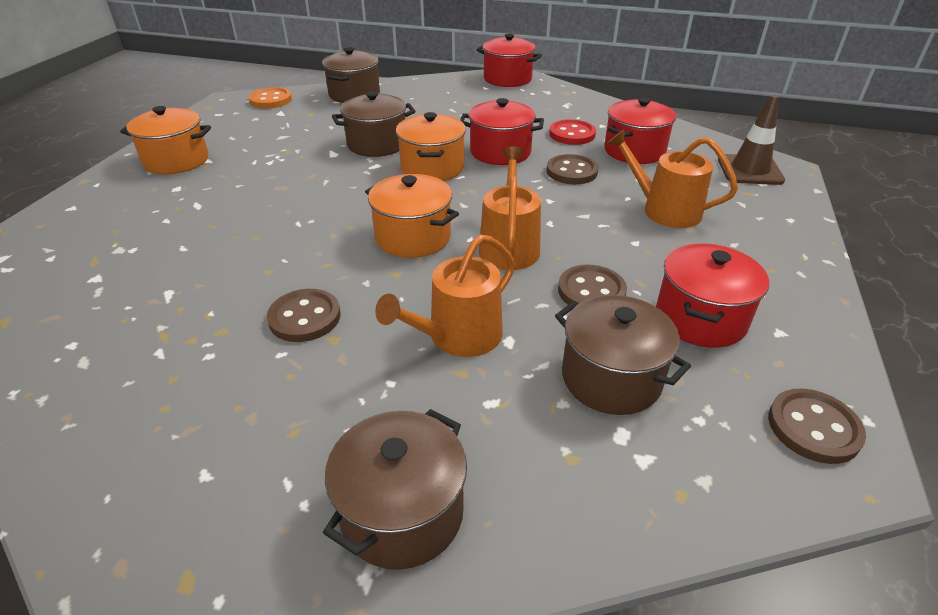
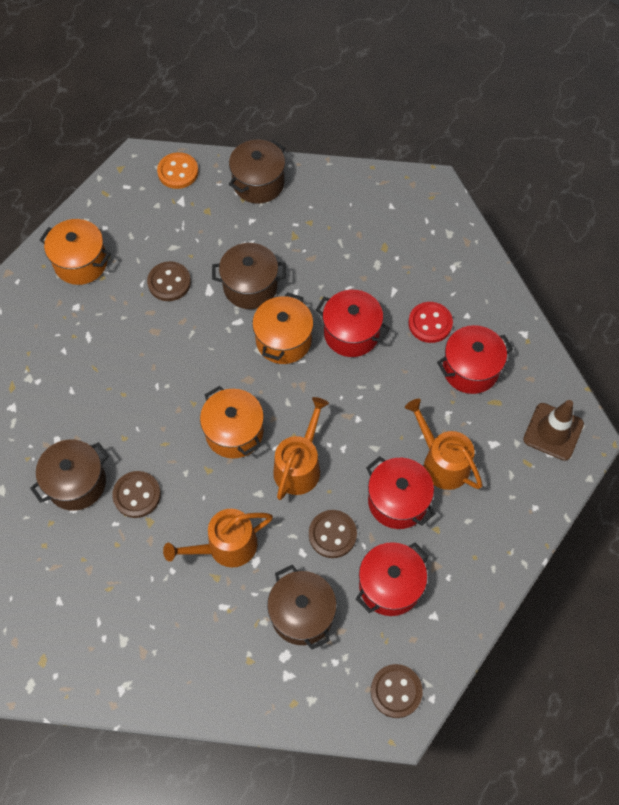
camera: 20 degrees right, 25 degrees up
(402, 512) = (149, 660): brown pot -> brown pot (76, 483)
(507, 79) = (422, 193): red pot -> red pot (397, 501)
(571, 172) = (397, 384): brown button -> brown button (169, 282)

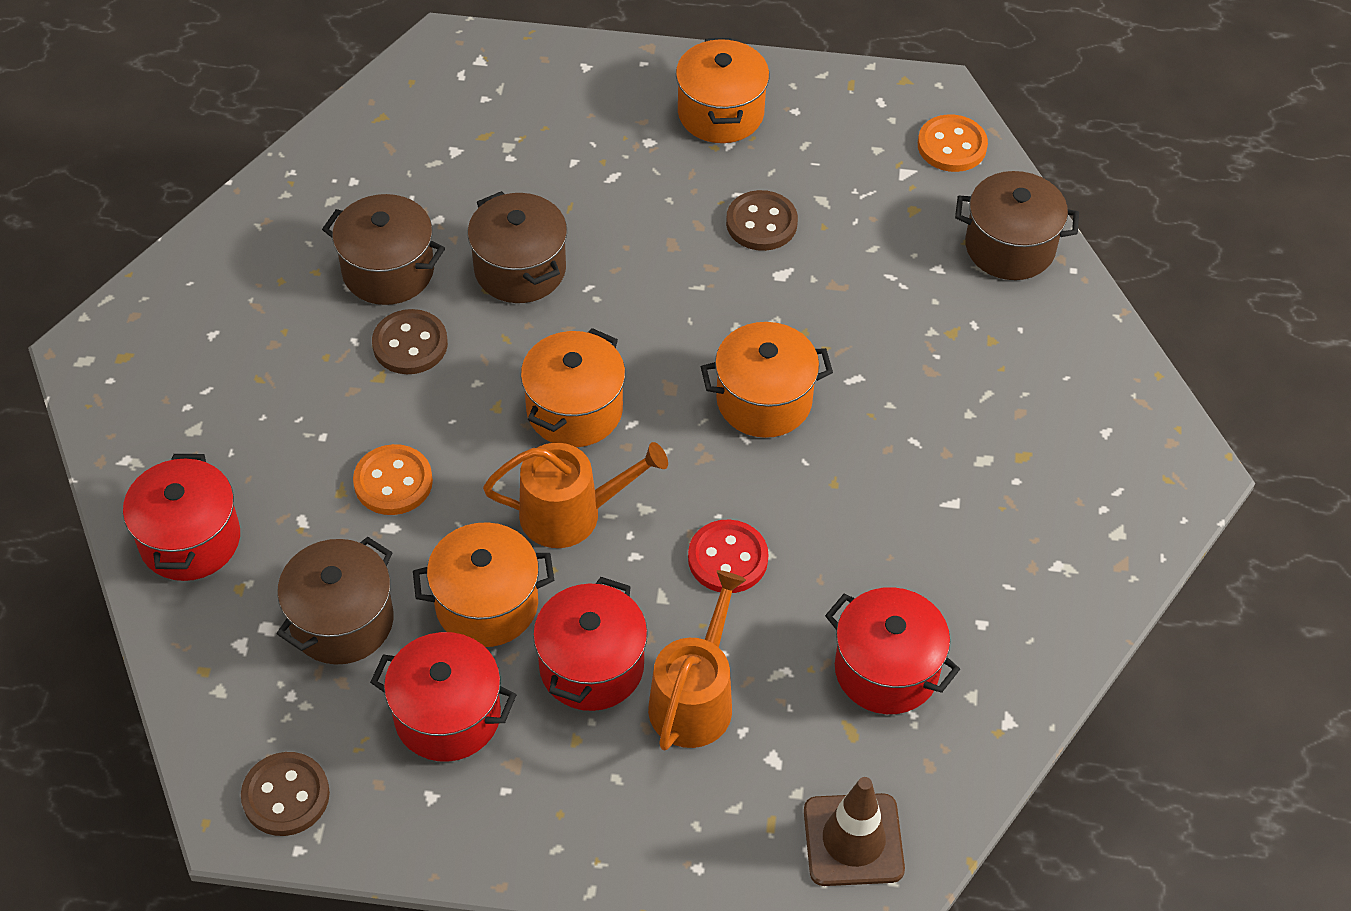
camera: 60 degrees right, 10 degrees down
(226, 546) = (393, 482): orange watering can -> orange button
(250, 286) = (824, 319): brown pot -> brown pot (520, 269)
(332, 534) = (487, 604): brown button -> orange pot
(351, 333) = (836, 480): red pot -> red pot (190, 540)
(430, 323) = (930, 577): red button -> red button (727, 558)

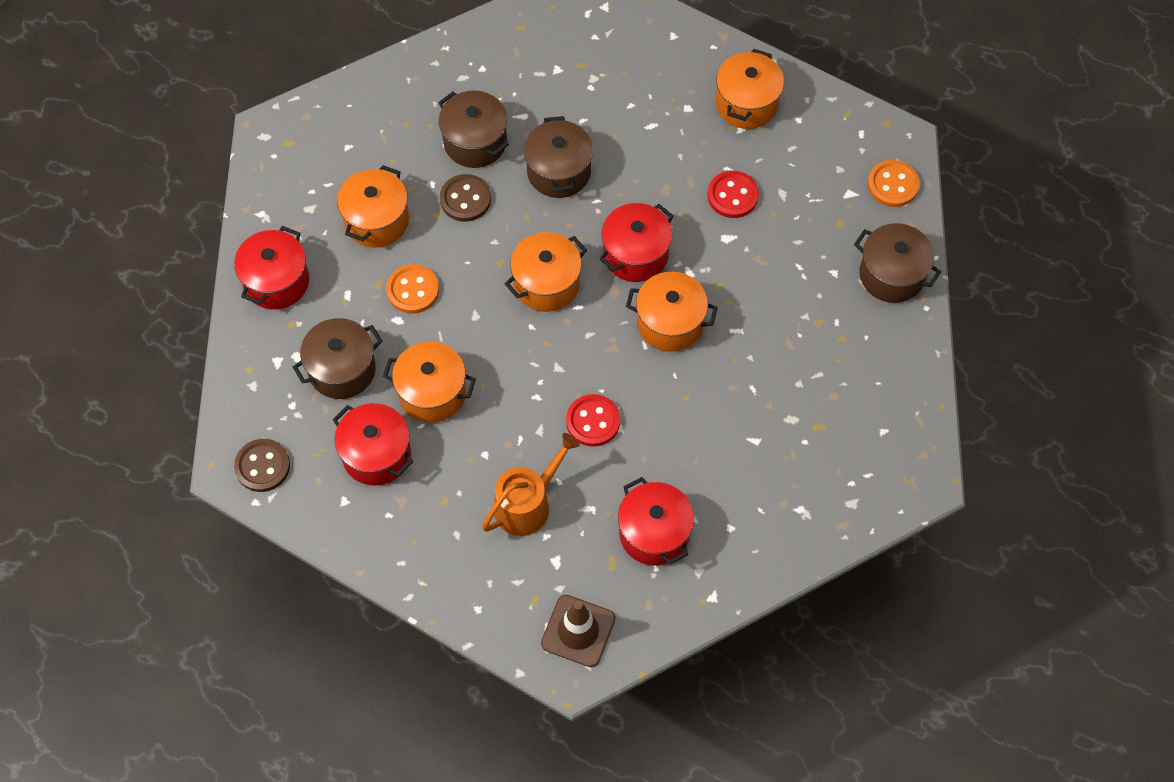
camera: 25 degrees right, 10 degrees up
(298, 412) = (376, 220): none -> orange pot
(570, 513) = (510, 353): orange watering can -> none
(591, 666) = (476, 458): red pot -> red pot (635, 254)
(761, 223) = (732, 196): brown button -> red button

